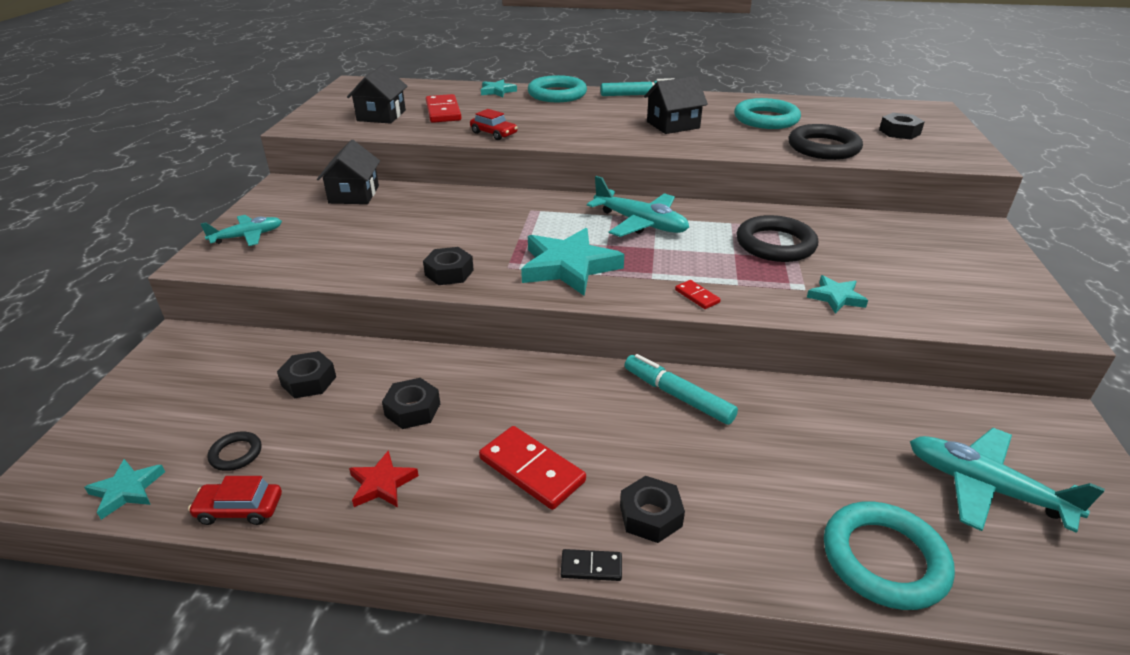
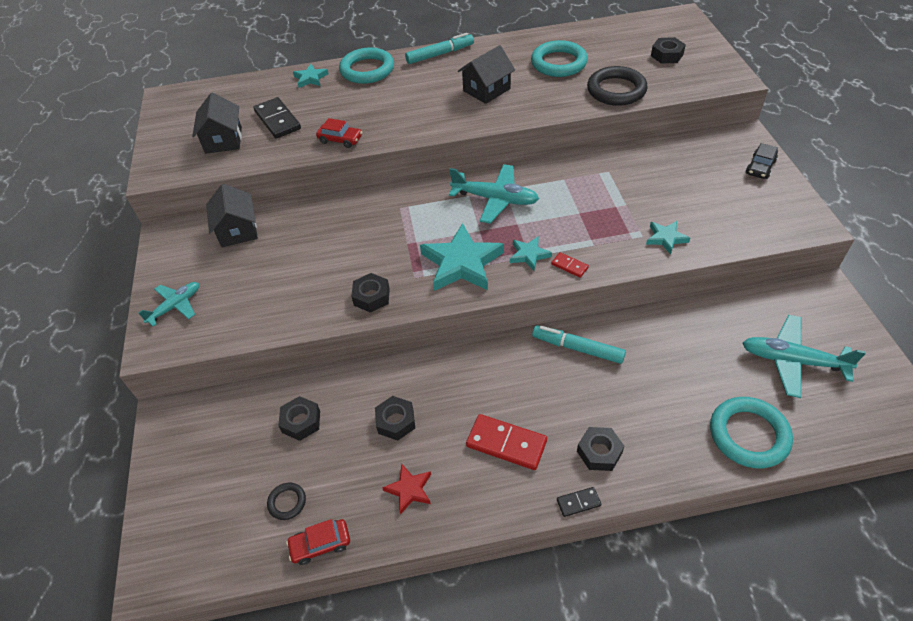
camera: 15 degrees left, 15 degrees up
(127, 490) = (226, 559): turquoise star -> turquoise star (529, 255)
(443, 111) = (278, 120): red domino -> black domino
(775, 244) = (605, 194): black ring -> none
(993, 259) = (760, 167): none -> black car

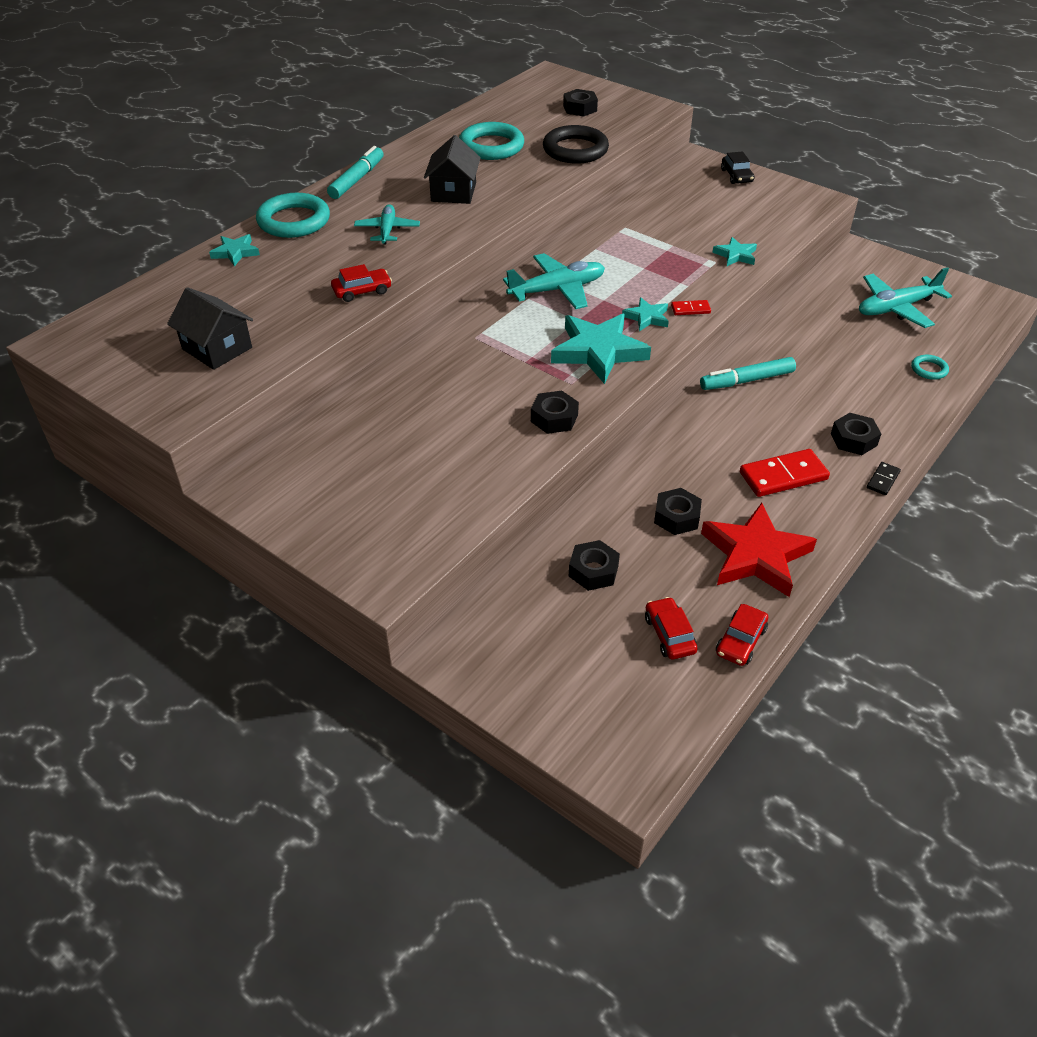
camera: 45 degrees left, 5 degrees down
(175, 306) = (355, 537): turquoise plane -> turquoise plane (387, 230)
(238, 230) = (323, 438): black house -> none
(278, 120) = (257, 304): black domino -> none
(287, 502) = (669, 634): black ring -> red car
(409, 490) = (755, 555): red star -> red star, size x1.97
(748, 435) = (929, 369): turquoise ring -> turquoise ring, size x0.48

